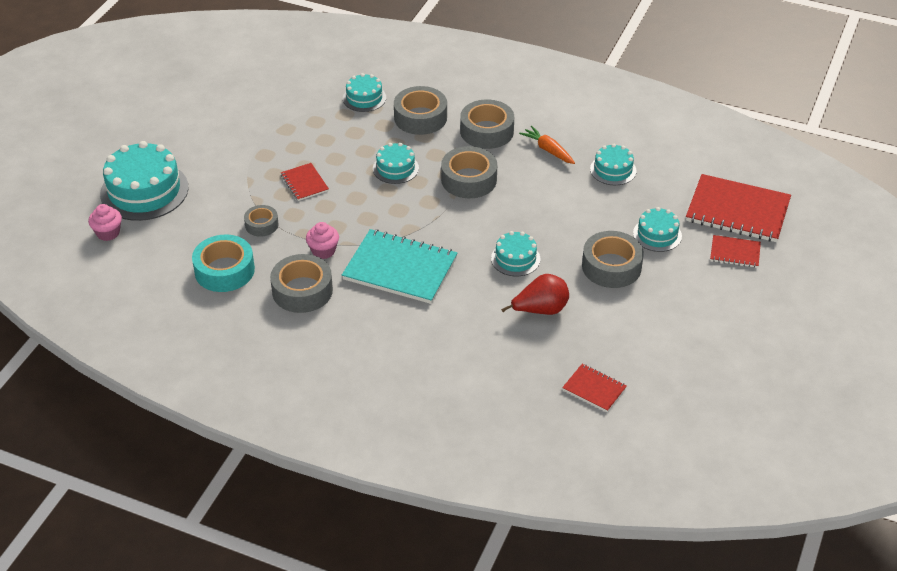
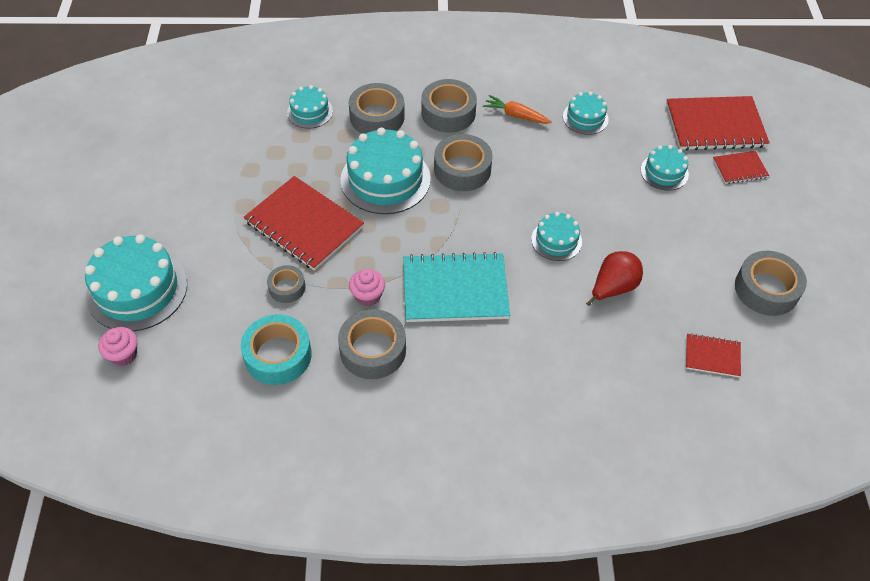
camera: 25 degrees left, 10 degrees up
(304, 183) = (304, 225): red notebook -> red notebook, size x2.00
(395, 168) = (385, 179): turquoise cake -> turquoise cake, size x1.86
(611, 266) = (646, 219): grey tape -> grey tape (766, 289)

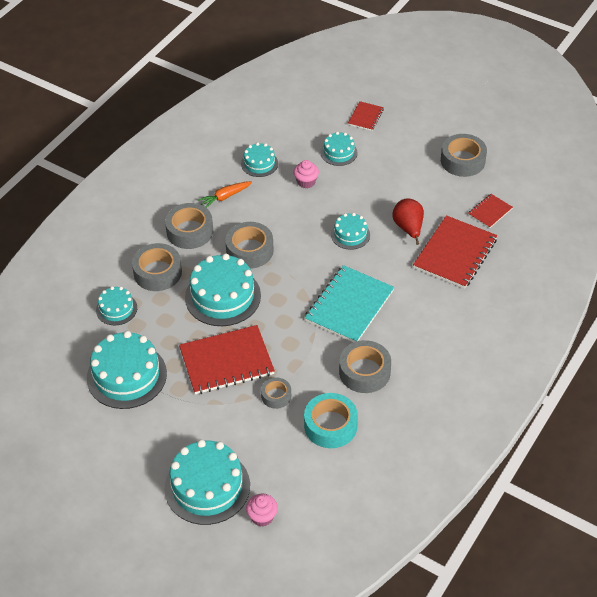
camera: 55 degrees left, 5 degrees down
(235, 160) = (126, 376): none -> turquoise cake
(368, 296) = (318, 354): pink cupcake -> pink cupcake (306, 182)
(715, 125) = (322, 107): red notebook -> red notebook (455, 254)

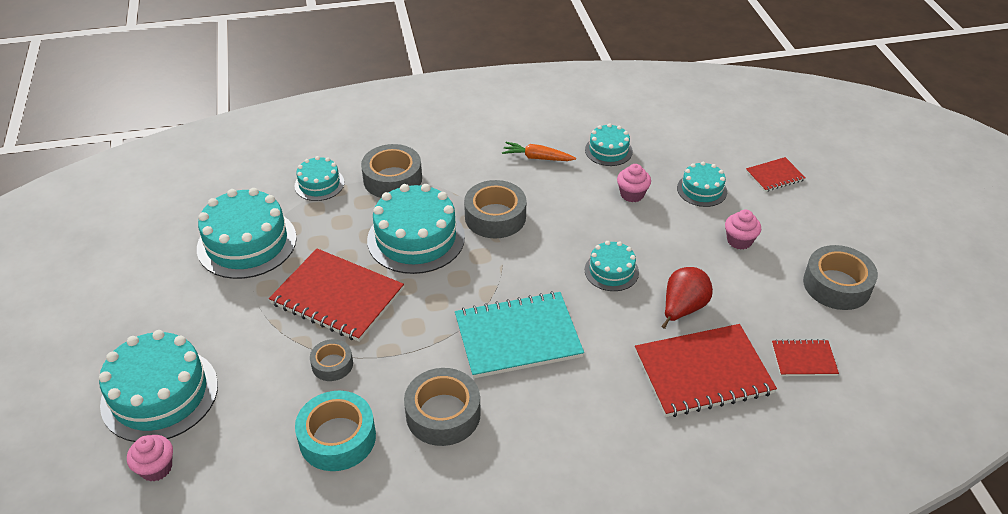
camera: 45 degrees right, 5 degrees down
(190, 231) = (467, 165): grey tape -> none
(391, 169) = (739, 241): none -> pink cupcake

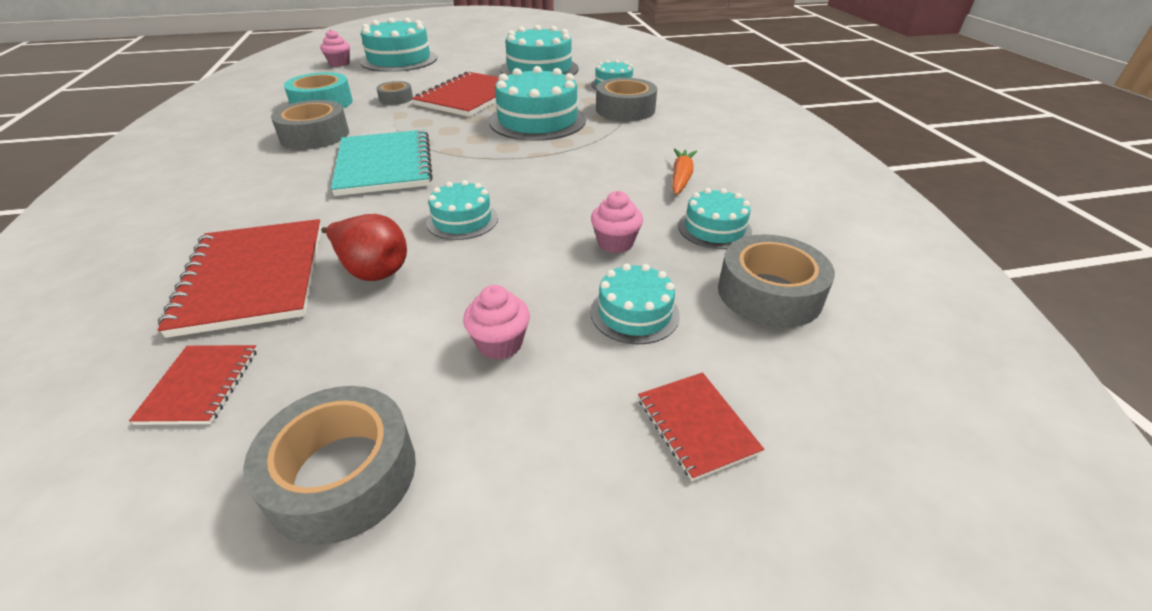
camera: 90 degrees right, 5 degrees down
(495, 217) = (568, 154): grey tape -> grey tape (769, 293)

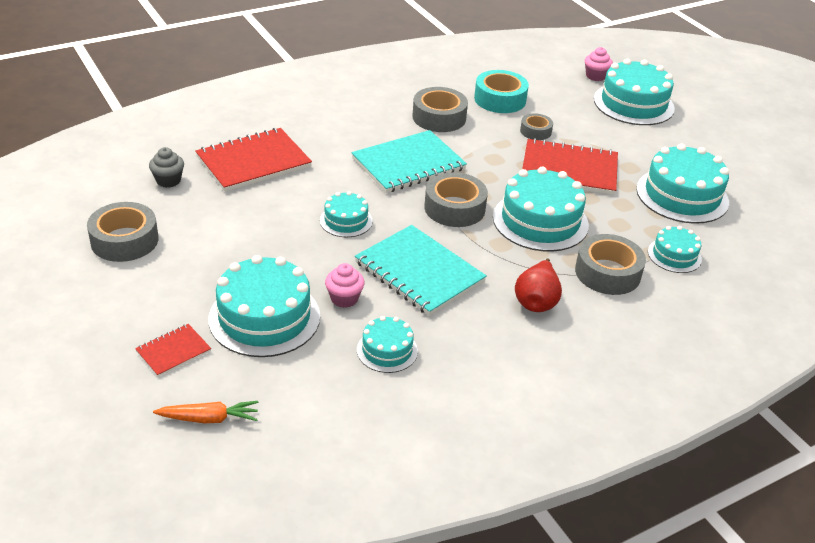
camera: 70 degrees right, 0 degrees up
(200, 385) = (168, 180): red notebook -> grey cupcake
(372, 270) = (274, 201): red pear -> red pear (536, 301)
(500, 344) = (221, 267): pink cupcake -> none
(586, 189) = (419, 272): none -> turquoise notebook
(634, 313) = (264, 317): turquoise cake -> turquoise cake, size x1.86
(681, 178) = (468, 325): orange carrot -> orange carrot (209, 418)
(769, 293) = (307, 382): grey tape -> grey tape (454, 208)

